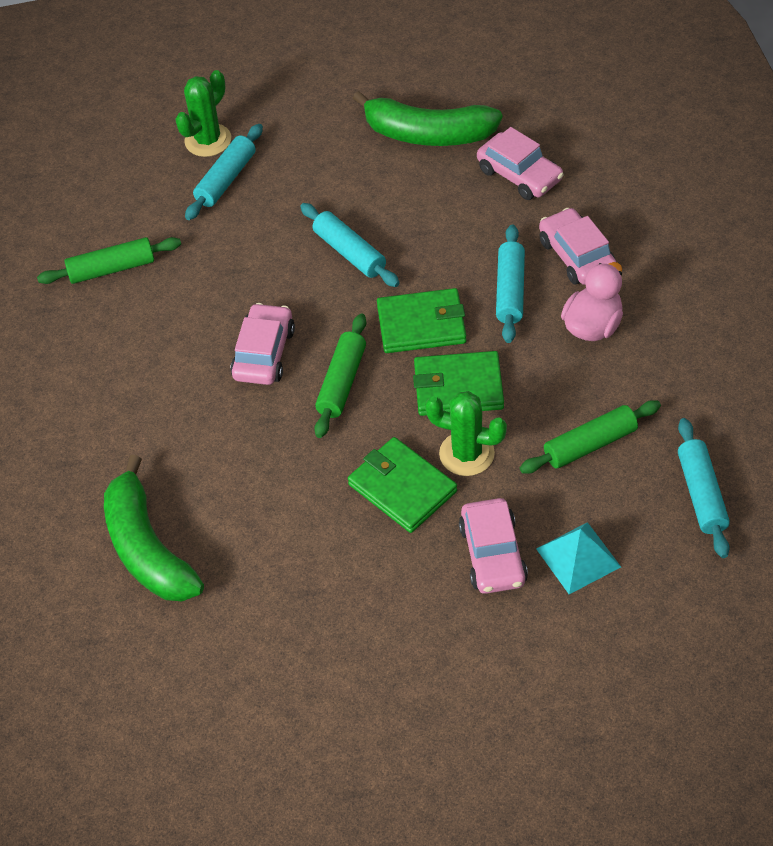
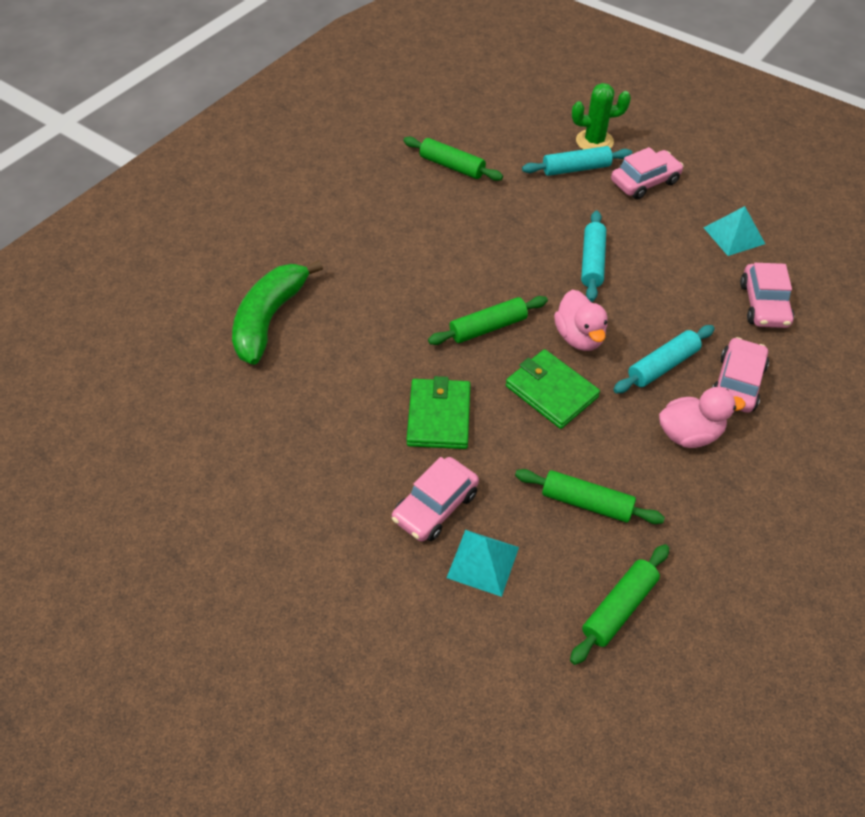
camera: 45 degrees right, 0 degrees up
(264, 353) = (468, 274): pink car -> pink car (644, 182)
(421, 324) = (579, 337): green wallet -> pink duck
(428, 134) = (734, 235): green banana -> turquoise pyramid
(466, 454) = (502, 434): green cactus -> none
(701, 494) = (619, 608): turquoise rolling pin -> green rolling pin

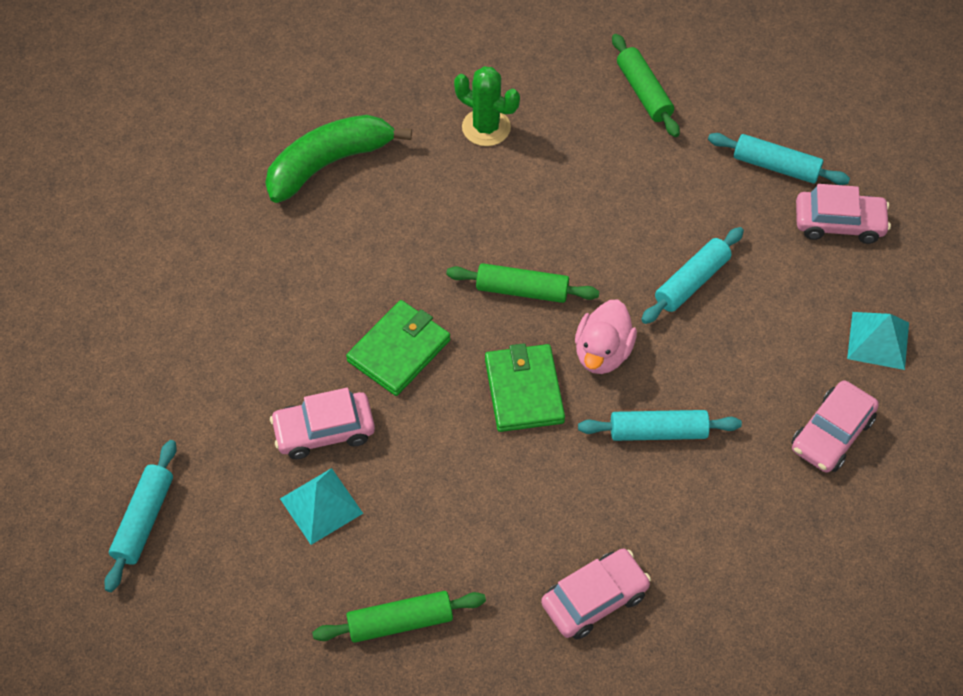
camera: 35 degrees right, 5 degrees up
(351, 668) = (144, 520): none -> turquoise rolling pin
(586, 503) = (458, 514): green rolling pin -> none
(594, 141) = (828, 144): green cactus -> green cactus (486, 127)
(689, 434) = (617, 514): pink duck -> none
(737, 383) = (717, 495): pink car -> pink car (594, 599)

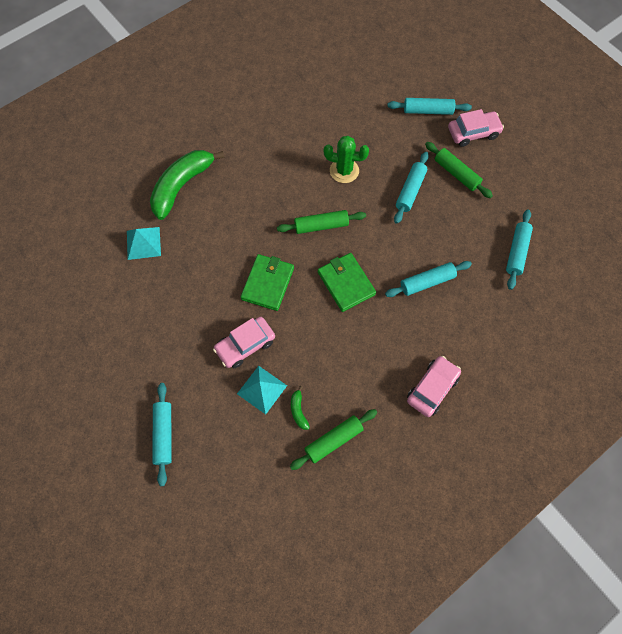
camera: 20 degrees left, 10 degrees up
(364, 557) = (298, 410): none -> green banana
(486, 127) = (262, 137): green cactus -> green cactus (344, 171)
(602, 353) = (379, 247): pink duck -> none
(643, 92) = (340, 90): green rolling pin -> green rolling pin (456, 173)
(832, 434) = (517, 252): pink car -> turquoise rolling pin
(878, 340) = (519, 192): turquoise pyramid -> turquoise pyramid (143, 243)

